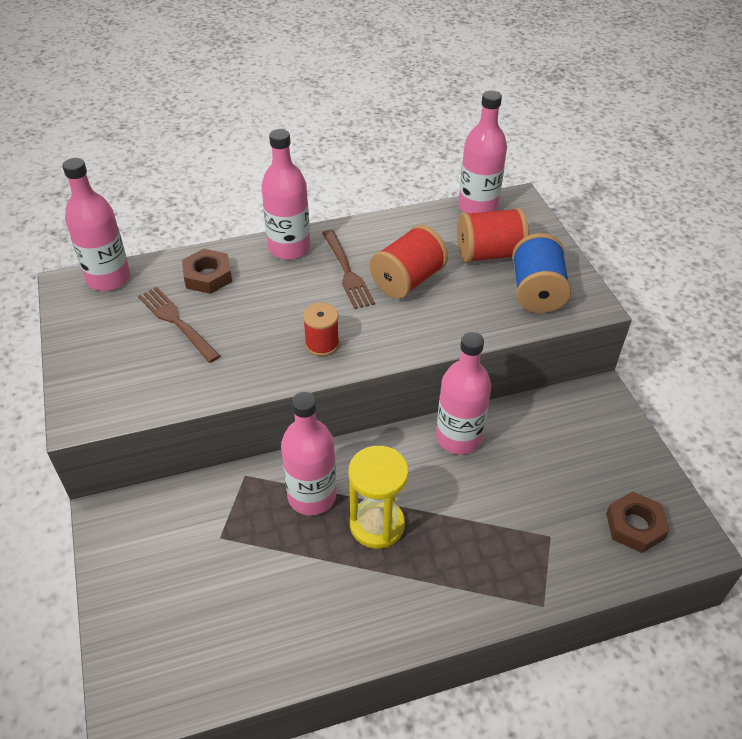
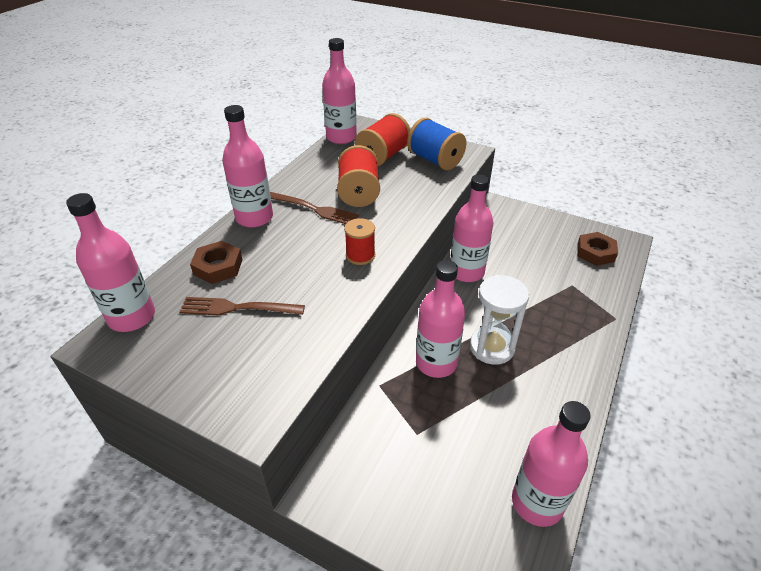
camera: 45 degrees left, 5 degrees down
(230, 671) = (537, 502): none -> pink bottle
(377, 525) = (492, 347): yellow hourglass -> white hourglass

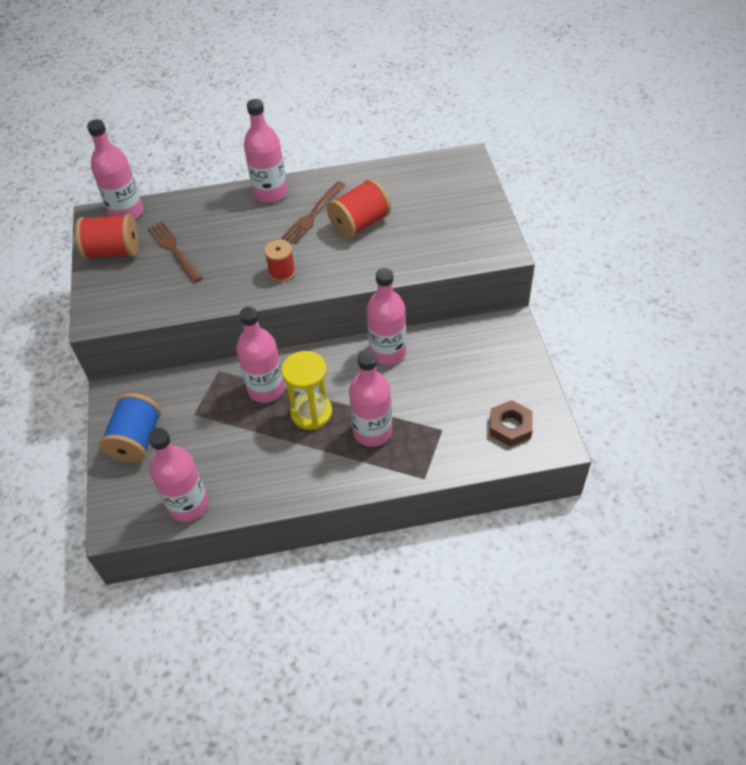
camera: 55 degrees right, 10 degrees up
(218, 267) = (203, 214): brown nut -> none
(315, 209) = (313, 215): brown fork -> brown fork turned 45 degrees clockwise
(341, 137) = (432, 163): pink bottle -> pink bottle (372, 432)
(383, 156) = (431, 204): red spool -> red spool (113, 251)
(435, 160) = (462, 238): blue spool -> blue spool (136, 440)
(492, 347) = (311, 413): white hourglass -> yellow hourglass

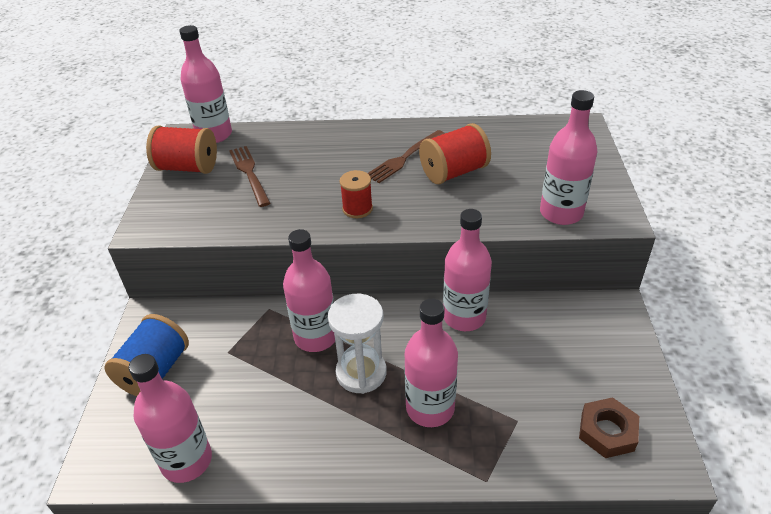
camera: 10 degrees right, 10 degrees down
(270, 193) = (364, 133): pink bottle -> pink bottle (561, 213)
(311, 413) = (361, 373): yellow hourglass -> white hourglass

